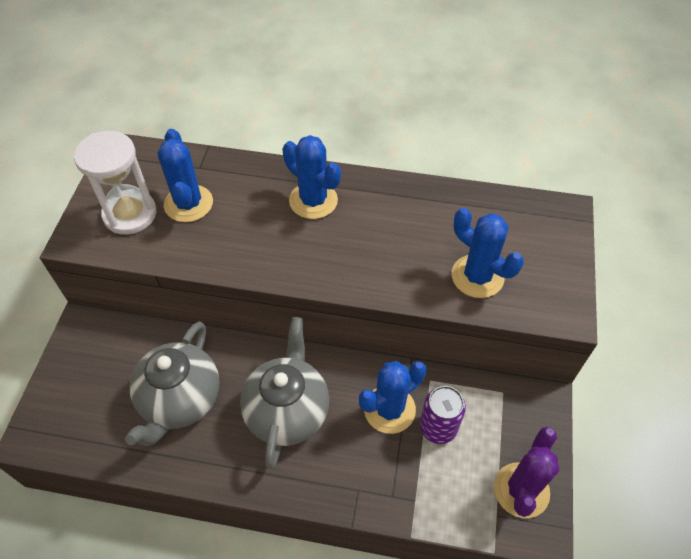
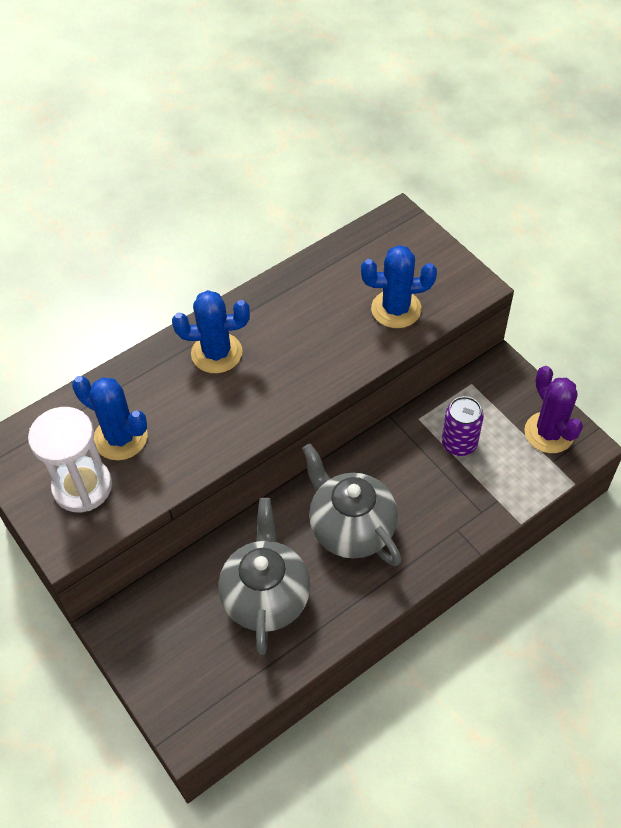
camera: 45 degrees left, 0 degrees up
(180, 400) = (266, 596): grey teapot -> grey teapot turned 150 degrees counterclockwise
(389, 409) = (416, 461): blue cactus -> none

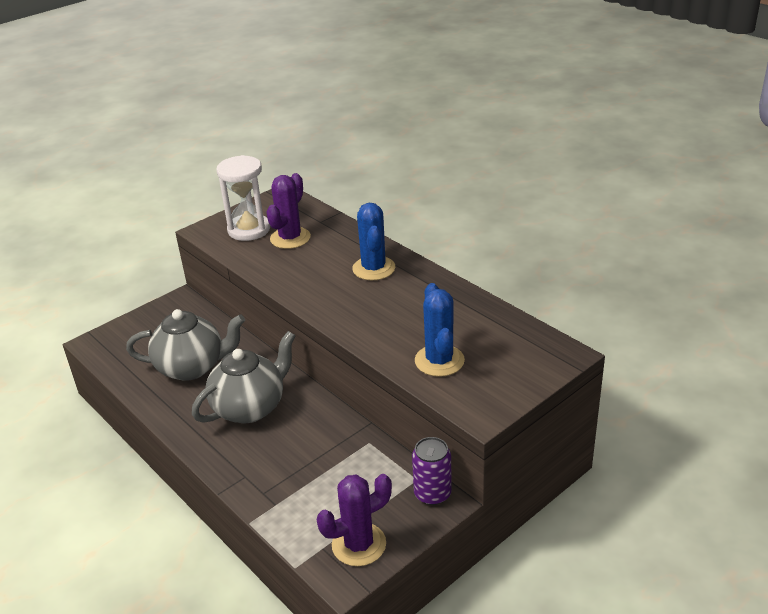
camera: 85 degrees right, 20 degrees down
(120, 438) = (290, 238): blue cactus -> purple cactus
(459, 443) = (341, 473): purple can -> purple can (432, 493)

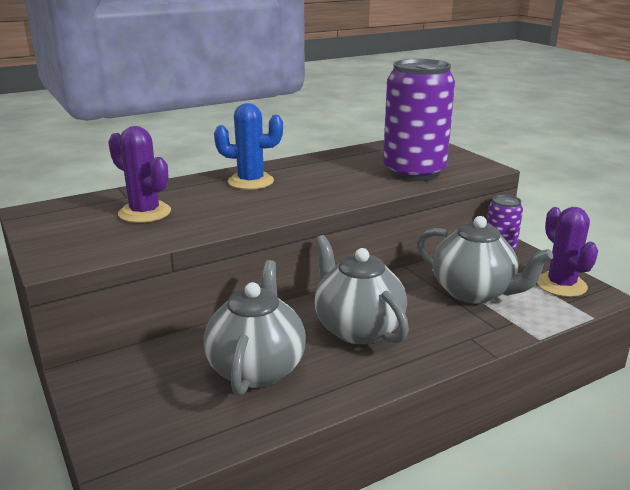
camera: 80 degrees left, 10 degrees down
(249, 230) = (93, 234): white hourglass -> none
(326, 475) = (474, 292): none -> grey teapot
(439, 361) = (414, 172): blue cactus -> purple can

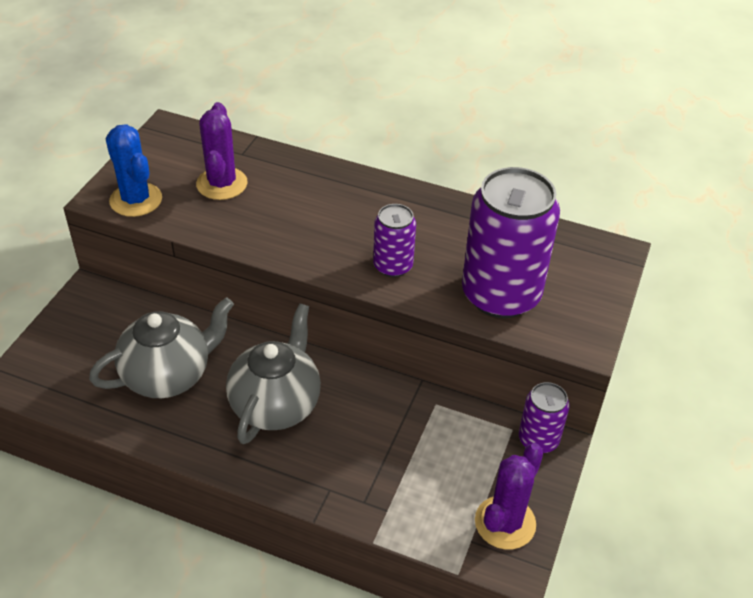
camera: 50 degrees right, 20 degrees up
(250, 181) = (349, 200): blue cactus -> blue cactus (136, 200)
(339, 189) = (393, 266): none -> purple can
(474, 292) = (418, 457): grey teapot -> none

